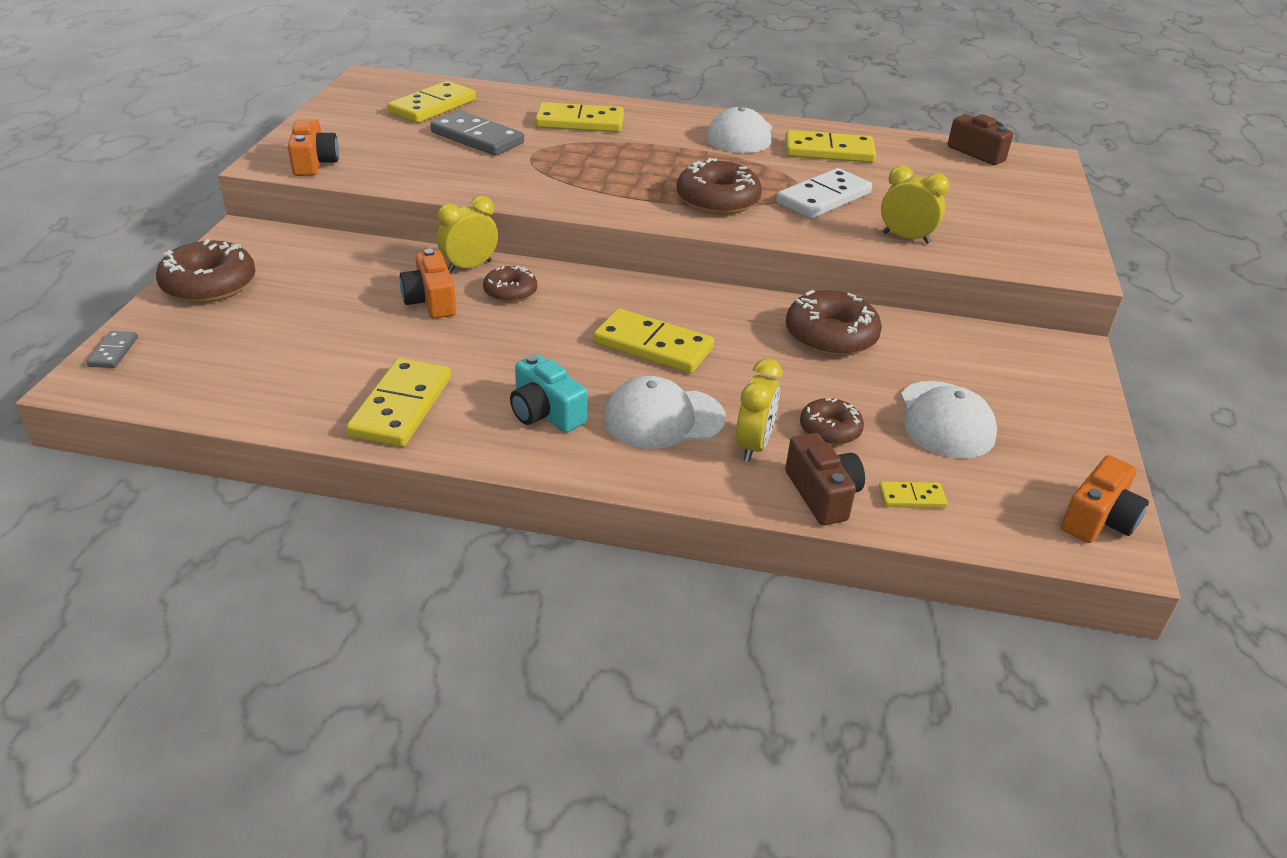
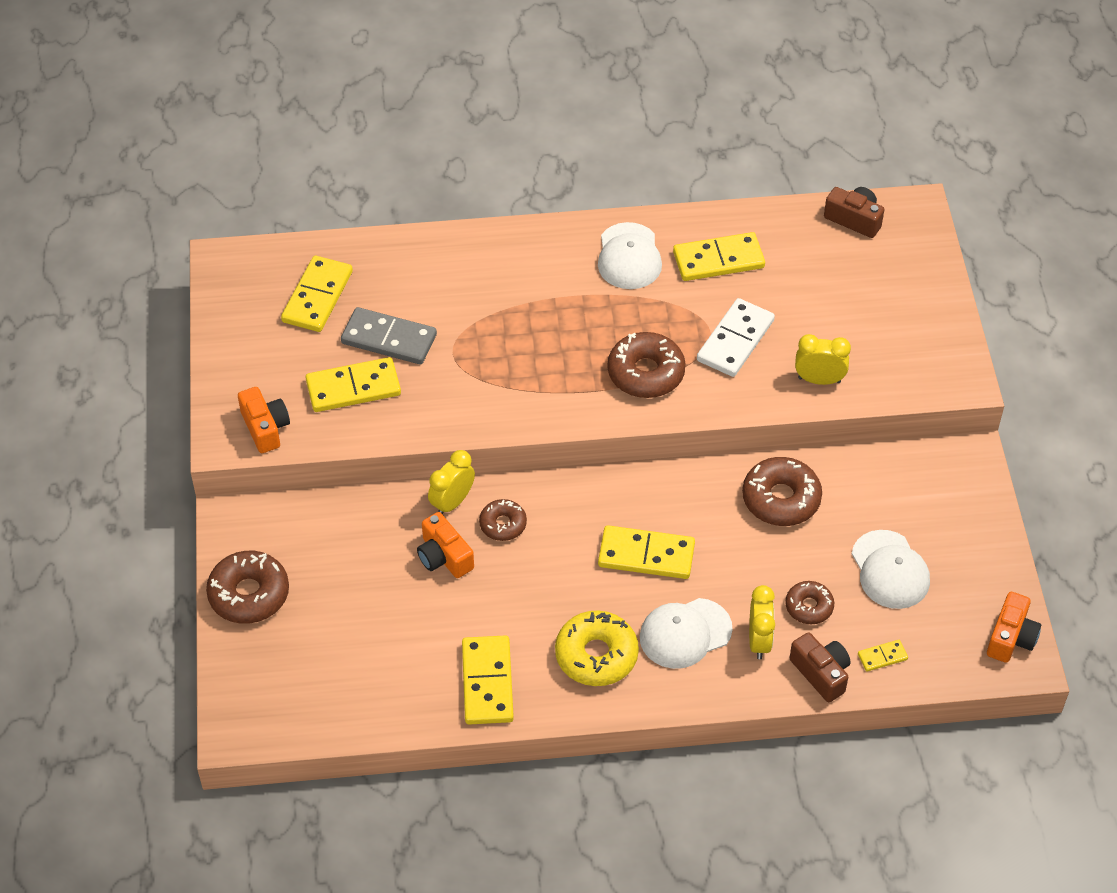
camera: 15 degrees left, 15 degrees up
(113, 352) = (231, 695): grey domino -> none
(545, 413) = (596, 655): turquoise camera -> yellow donut
(580, 122) = (471, 281): yellow domino -> yellow domino (353, 388)

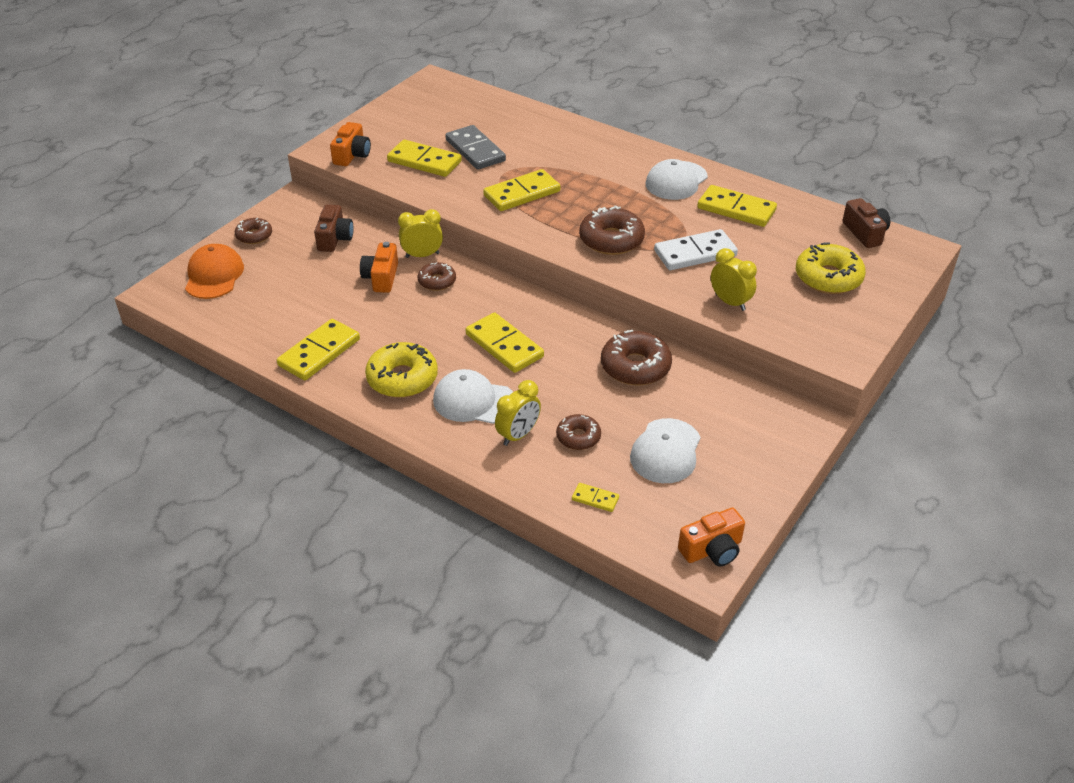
camera: 40 degrees right, 10 degrees down
(249, 594) = (254, 236): brown donut -> brown donut, size x0.59
(270, 670) = (214, 275): none -> orange cap
(317, 297) = (462, 115): yellow domino -> yellow domino (522, 193)
(821, 673) = (537, 480): brown camera -> brown camera (335, 238)
(871, 296) = (828, 278): none -> yellow donut

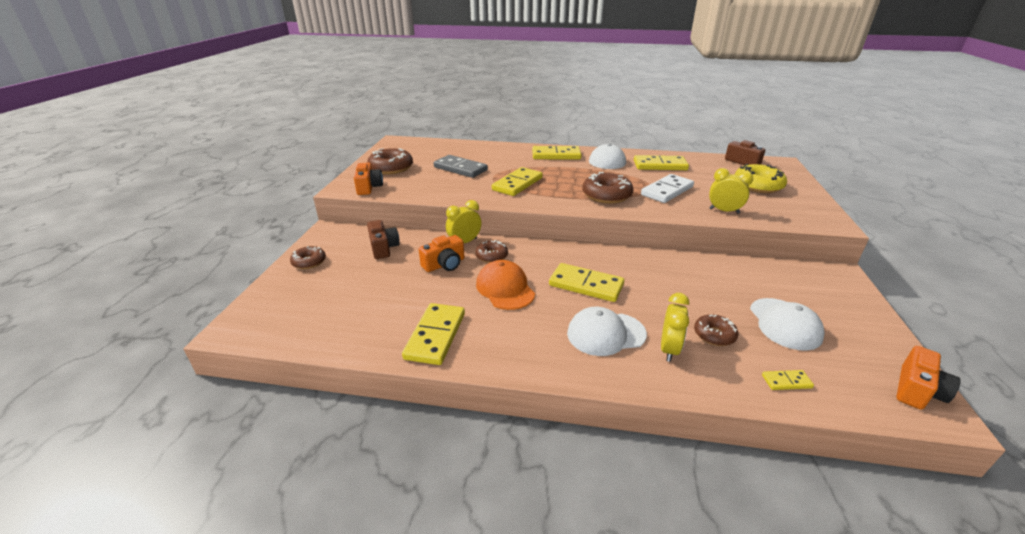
camera: 25 degrees left, 10 degrees down
(214, 275) = (287, 300): orange cap -> orange cap (505, 288)
(381, 278) = (444, 264): orange camera -> orange camera turned 105 degrees counterclockwise
(402, 378) = (529, 334): yellow donut -> none
(424, 161) = (429, 180): yellow domino -> yellow domino (556, 155)
(635, 367) = (692, 272): brown donut -> brown donut (391, 168)

